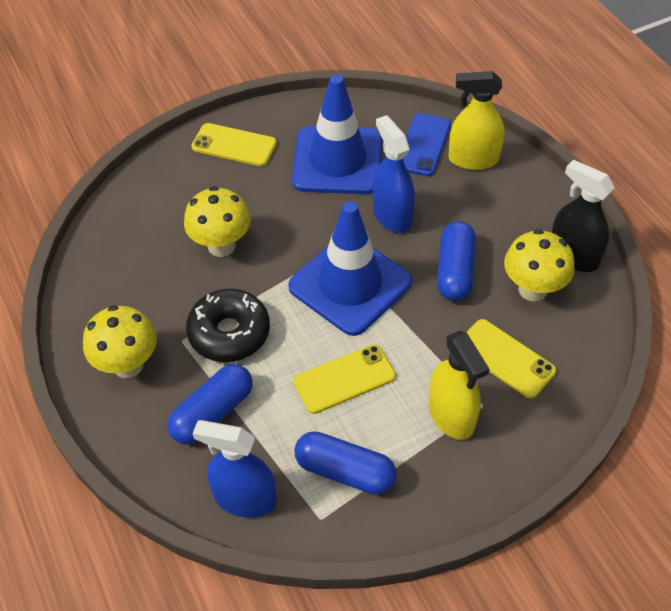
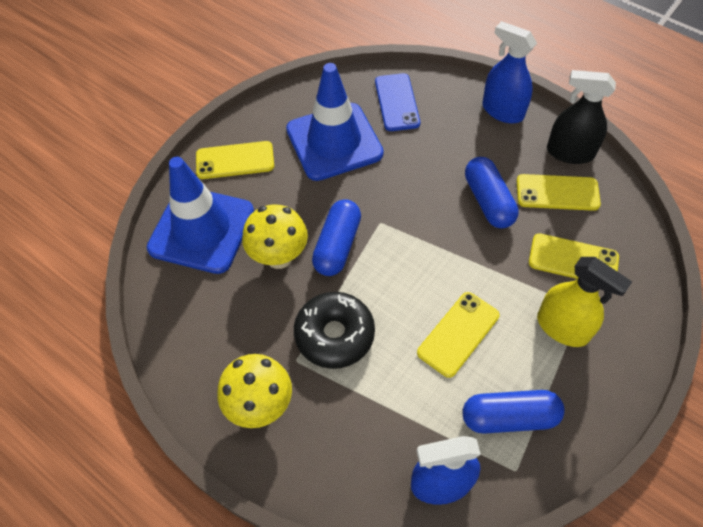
camera: 25 degrees left, 5 degrees up
(213, 413) = (365, 416): blue capsule -> blue capsule (337, 246)
(350, 284) = (411, 247): blue traffic cone -> blue traffic cone (201, 230)
(392, 215) = (408, 173): blue spray bottle -> blue spray bottle (502, 111)
(473, 159) = (444, 100): yellow spray bottle -> none
(532, 289) = (557, 193): yellow mushroom -> yellow phone

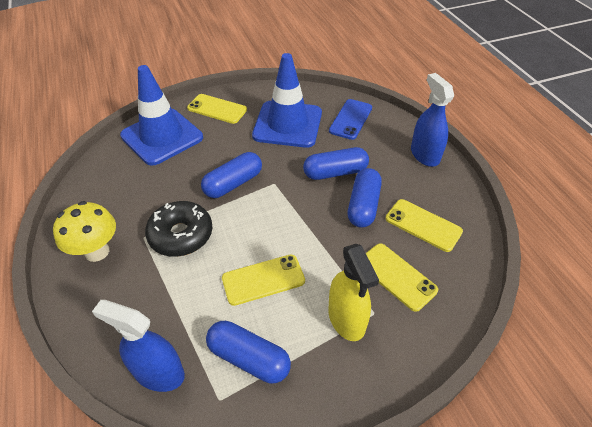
camera: 30 degrees right, 10 degrees down
(279, 257) = (191, 172): yellow mushroom -> none
(432, 177) = (335, 172): none -> blue capsule
(570, 152) = (456, 203): black spray bottle -> none

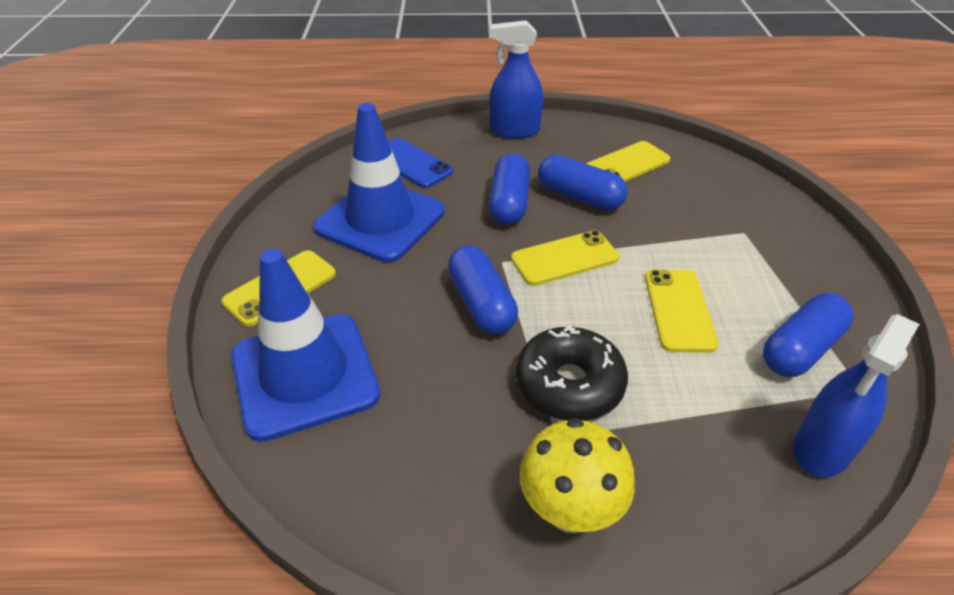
camera: 70 degrees left, 5 degrees down
(346, 319) = (750, 255): yellow spray bottle -> none
(396, 276) = (696, 203): yellow phone -> yellow phone (564, 258)

